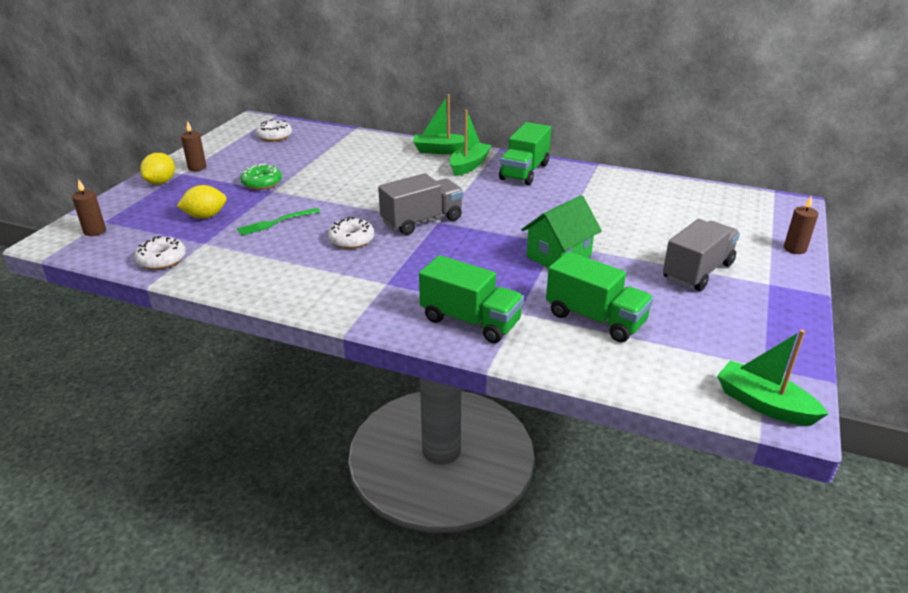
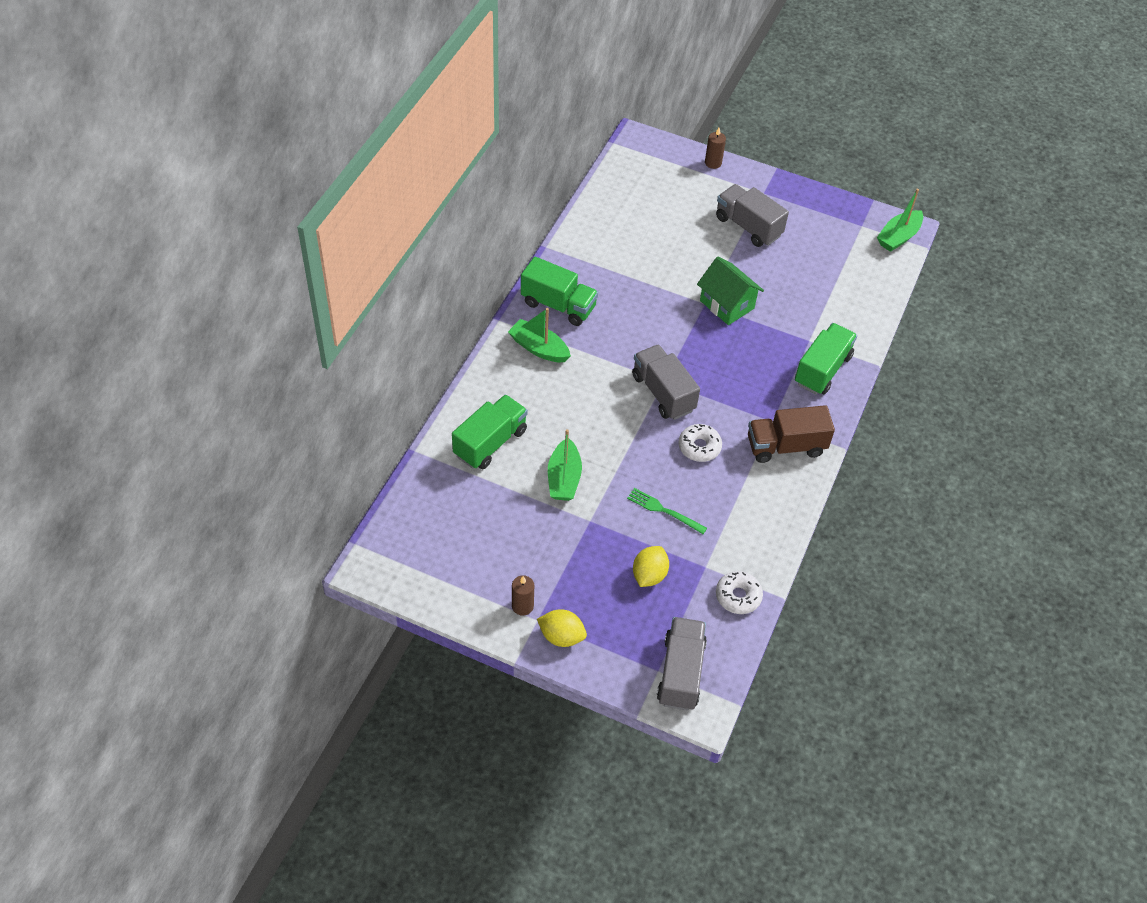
camera: 90 degrees left, 20 degrees up
(95, 231) = (680, 672): brown candle -> grey truck
(205, 216) = (649, 575): yellow lemon -> yellow lemon turned 45 degrees clockwise
(262, 183) = (571, 533): green donut -> none
(274, 136) = (432, 535): white donut -> none
(276, 222) = (664, 510): green fork -> green fork turned 150 degrees clockwise
(349, 291) = (785, 446): none -> brown truck
(441, 150) = (496, 369): green boat -> green boat (564, 478)
(595, 318) = (814, 298): green truck -> green truck (490, 443)

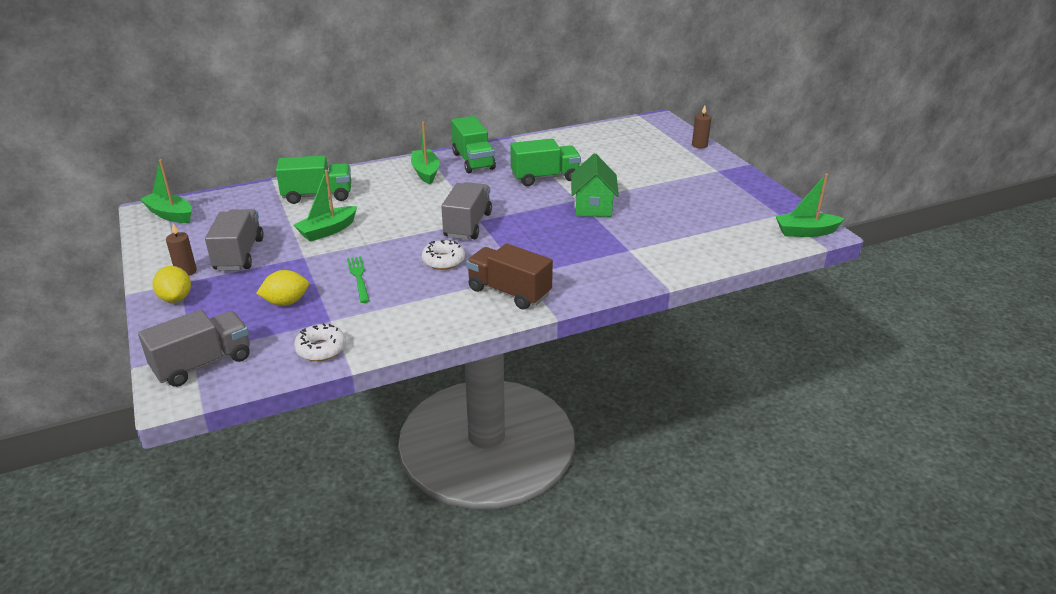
camera: 45 degrees right, 20 degrees down
(397, 558) = (170, 214): none -> green boat
(748, 226) = (676, 180): grey truck -> grey truck (239, 254)
(822, 370) = (613, 268): green truck -> green truck (545, 178)

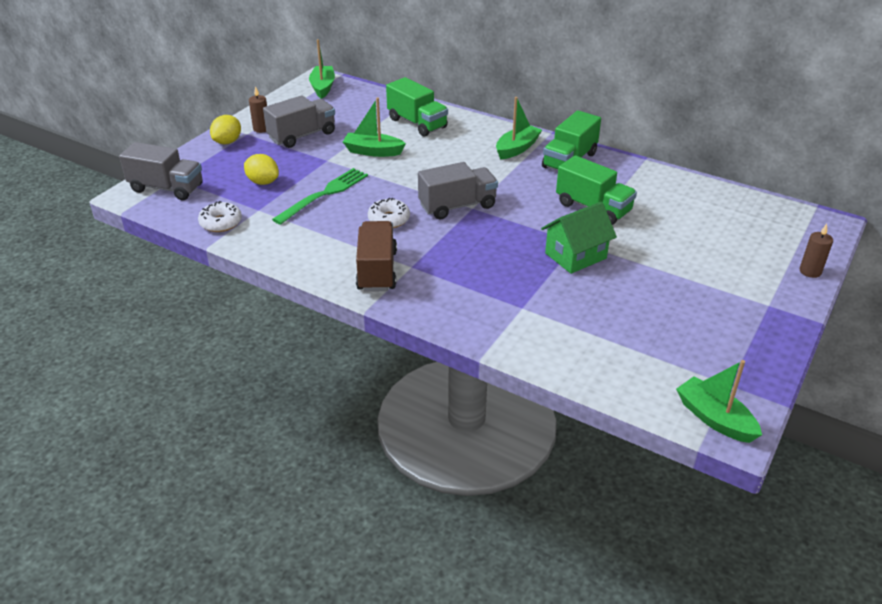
camera: 55 degrees right, 5 degrees up
(359, 277) = (324, 194): green fork -> green fork, size x1.55

